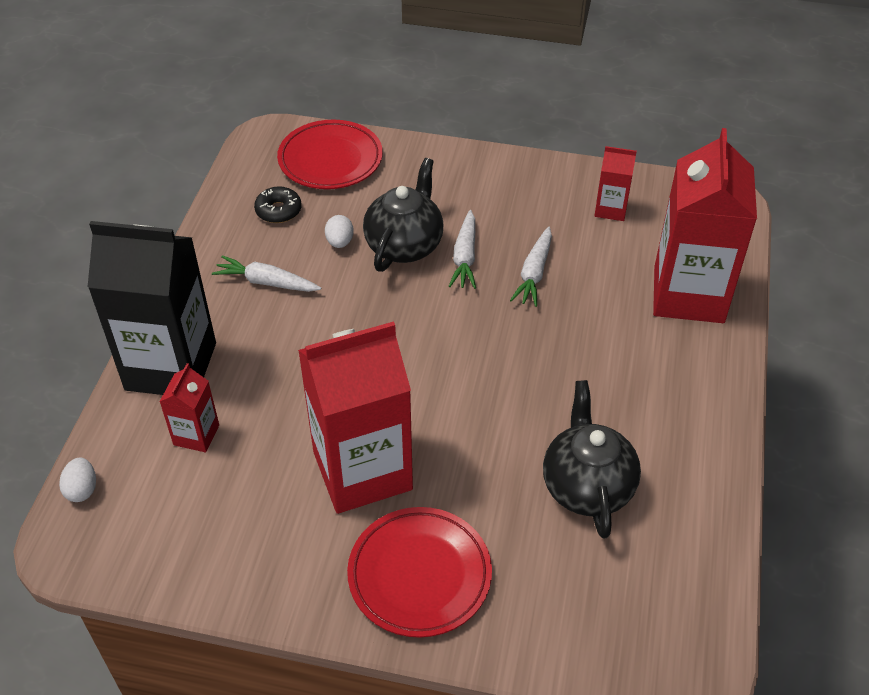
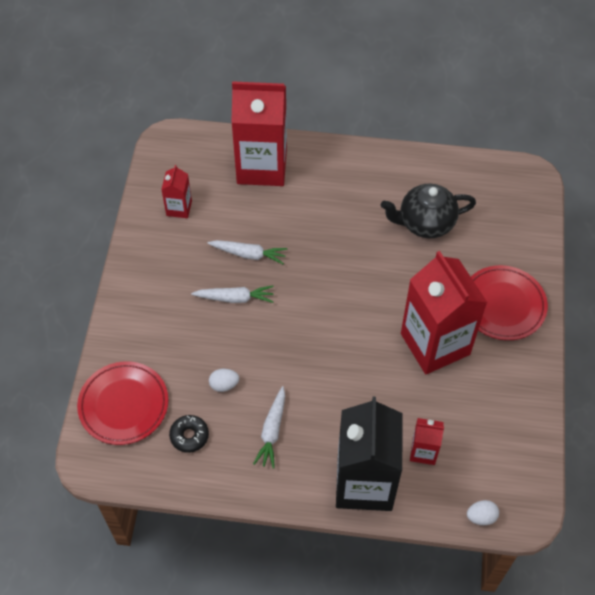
camera: 95 degrees left, 10 degrees up
(404, 245) = (225, 339): black teapot -> none

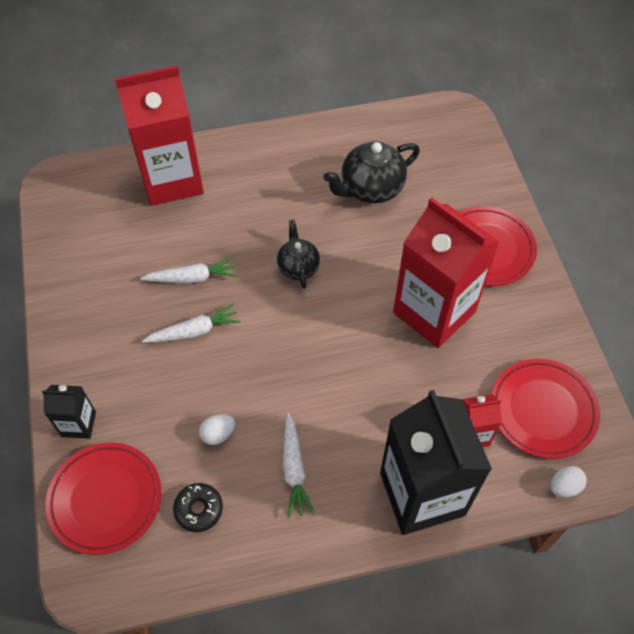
camera: 20 degrees left, 0 degrees up
(123, 342) = (79, 424): none -> black carton
(179, 208) = (93, 251): red carton -> none
(337, 271) = (298, 267): none -> black teapot
(491, 452) = (543, 410): none -> red plate

